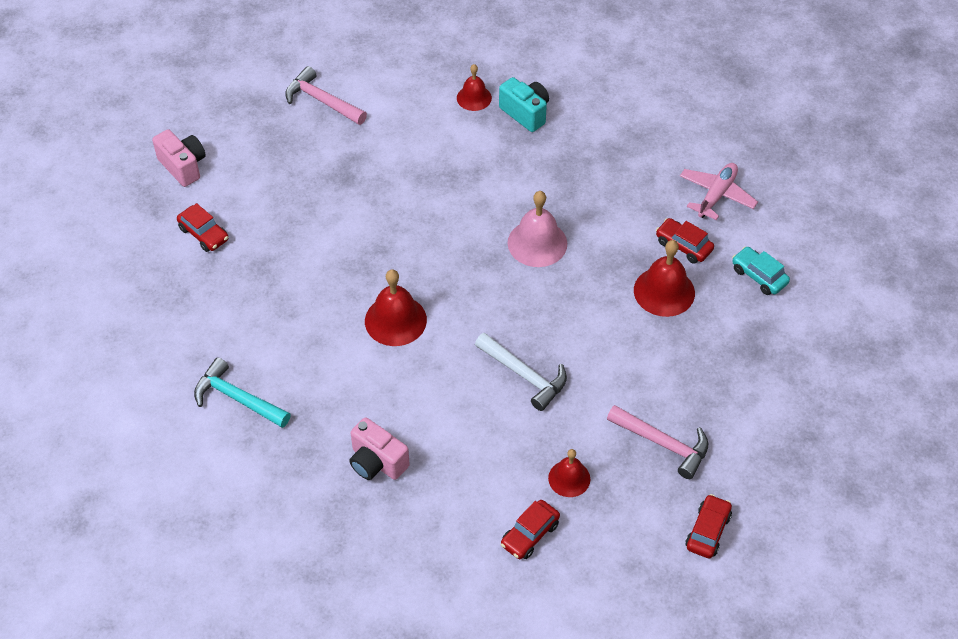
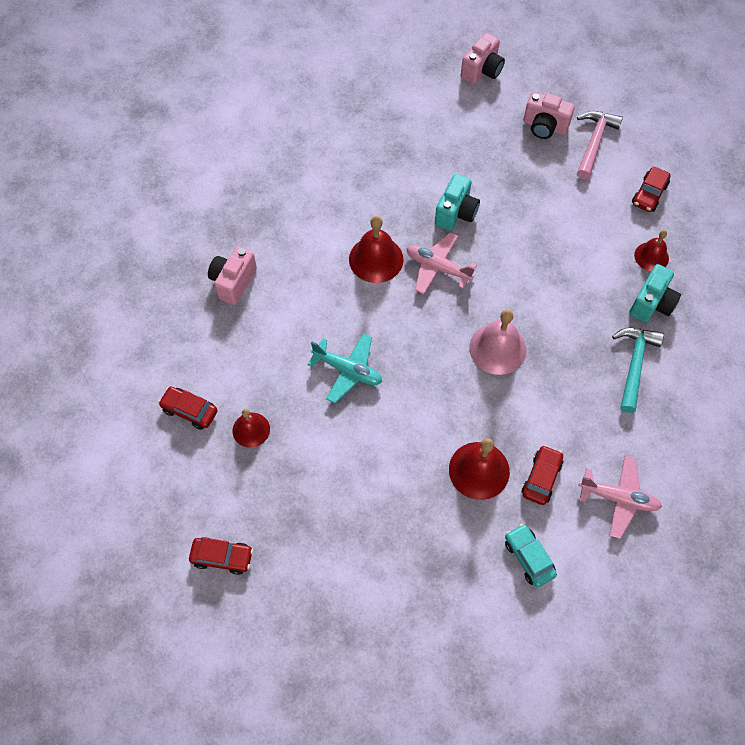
camera: 75 degrees right, 10 degrees up
(204, 234) = (418, 104): red car -> red car (649, 194)
(238, 398) = (269, 173): turquoise hammer -> turquoise hammer (634, 365)
(284, 134) = (544, 127): none -> pink camera
(363, 236) = (456, 213): none -> turquoise camera
(425, 269) = (437, 267): none -> pink plane
(524, 375) = (348, 370): white hammer -> turquoise plane
(663, 444) = (305, 501): pink hammer -> none
(759, 276) = (529, 557): turquoise car -> turquoise car turned 60 degrees counterclockwise

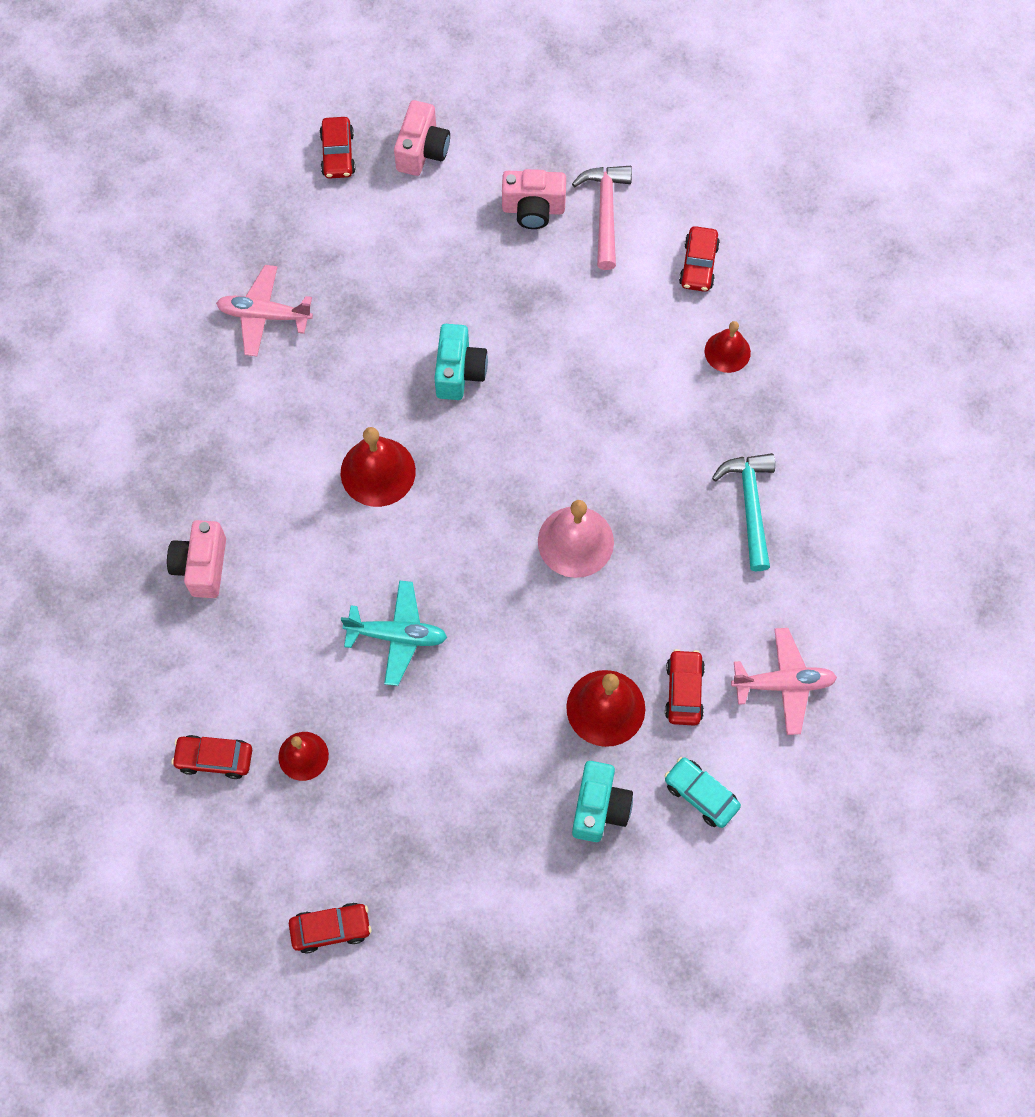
camera: 20 degrees left, 5 degrees up
(425, 57) = (338, 154): none -> red car
(437, 267) = (462, 457): pink plane -> pink plane (264, 315)
(651, 303) = (747, 416): turquoise camera -> turquoise camera (599, 808)

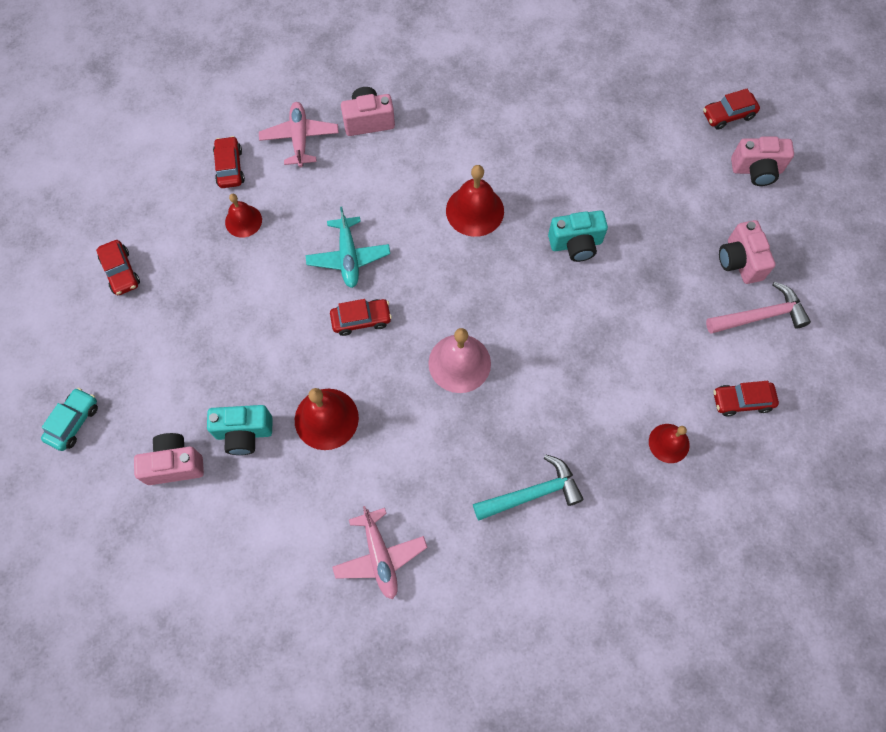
camera: 75 degrees right, 0 degrees up
(264, 315) = (575, 105): pink plane -> pink plane (300, 138)
(618, 898) = (175, 464): none -> pink camera
(684, 691) = (354, 476): red car -> red car (361, 320)
(701, 795) = (270, 509): turquoise car -> turquoise car (74, 422)

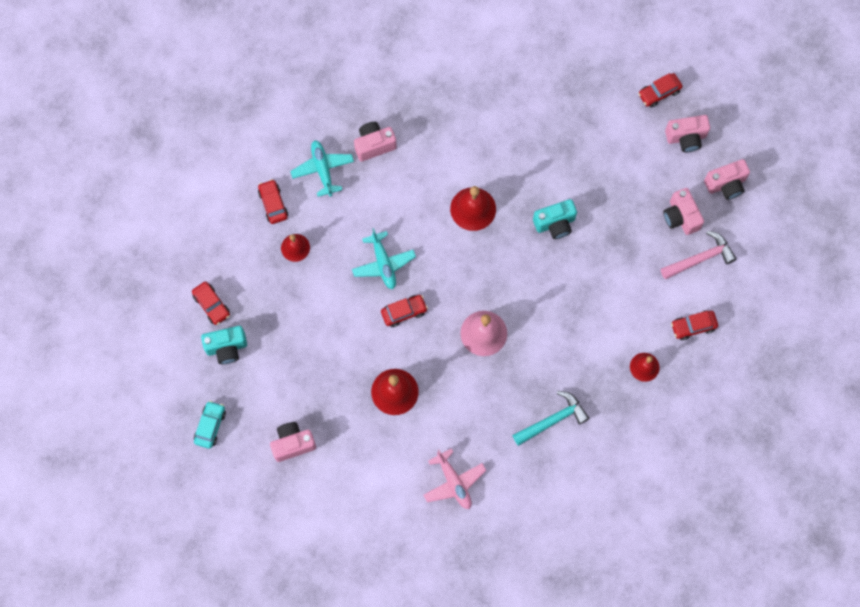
camera: 10 degrees left, 5 degrees up
(244, 433) = (337, 412): turquoise camera -> turquoise camera (227, 348)
(300, 138) = (323, 169): pink plane -> turquoise plane
(802, 232) = (726, 184): none -> pink camera

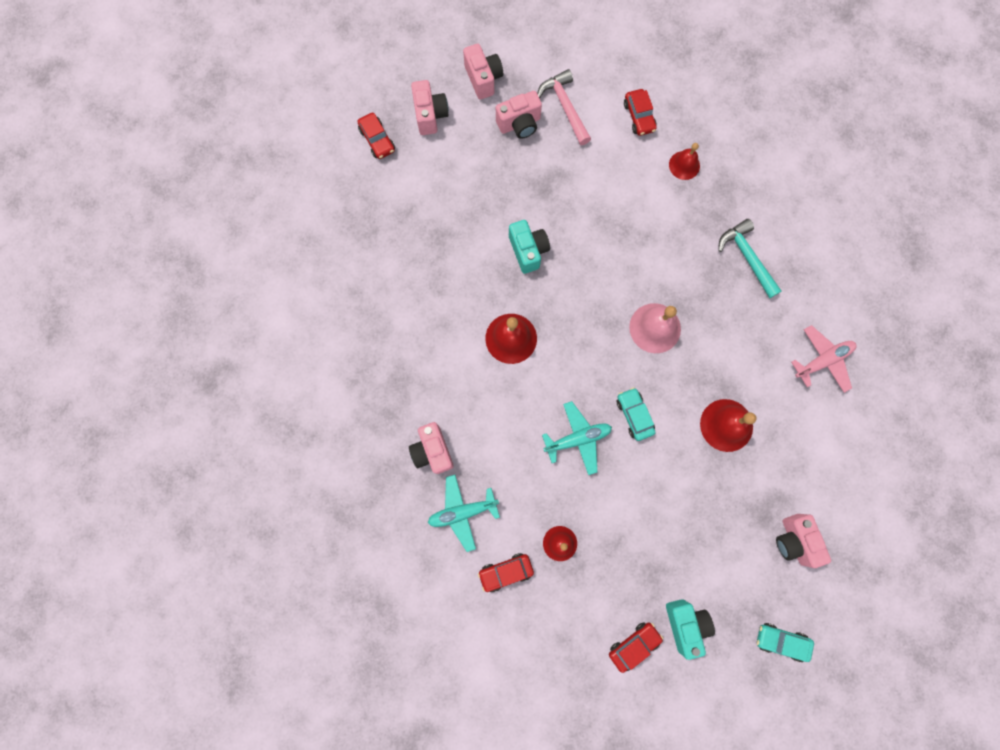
camera: 90 degrees left, 5 degrees up
(404, 312) = (634, 415): red car -> turquoise car

